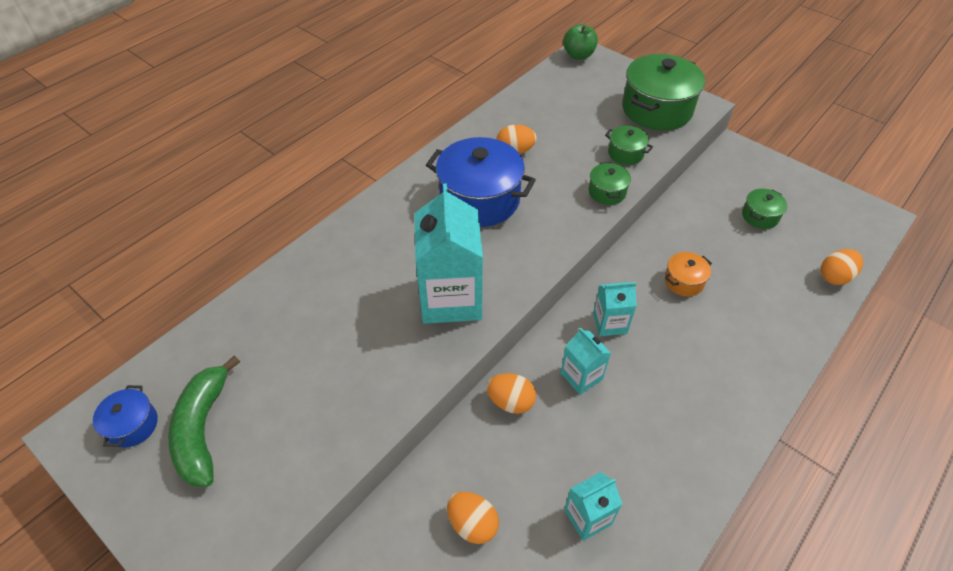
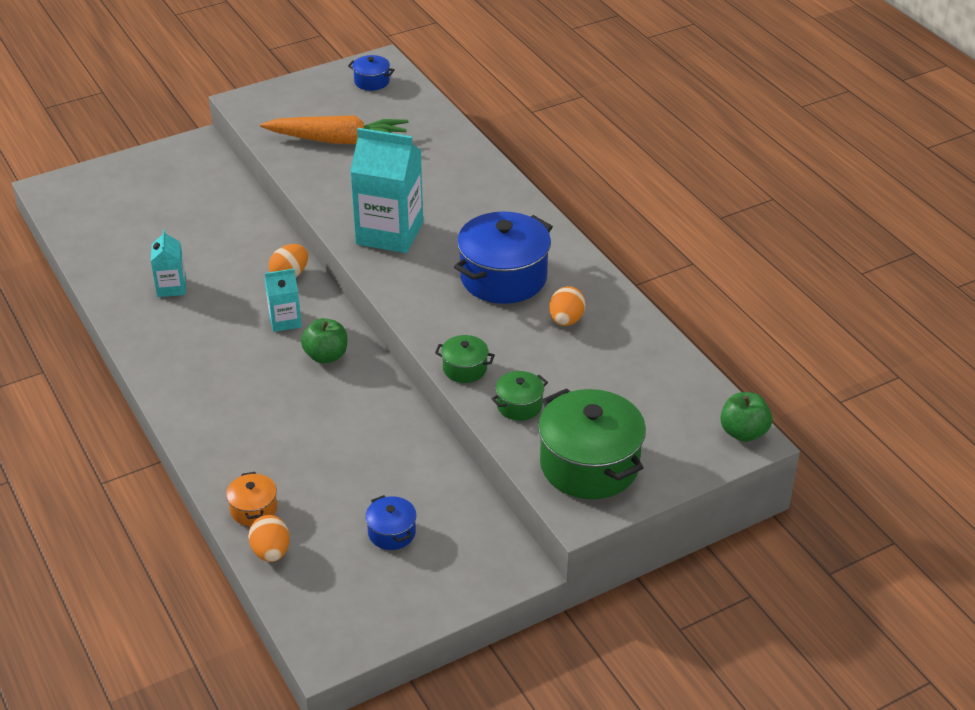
camera: 110 degrees right, 10 degrees down
(203, 429) = (348, 107): green banana -> none
(285, 411) = (338, 140): none -> orange carrot
(472, 524) = (209, 233): orange egg -> none
(609, 323) = (326, 356): turquoise carton -> green apple
(683, 281) = (341, 426): orange pot -> orange pot (253, 509)
(760, 216) = (391, 533): green pot -> blue pot

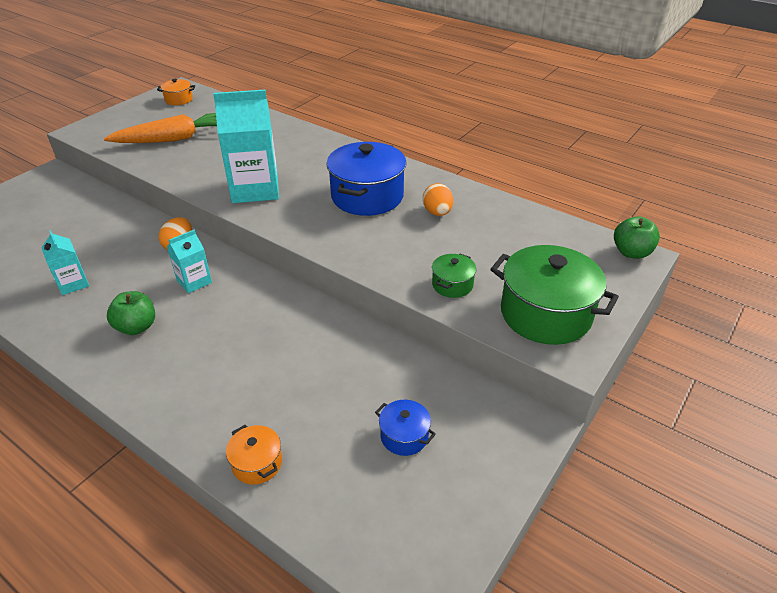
camera: 25 degrees left, 0 degrees up
(271, 552) = (300, 503): orange egg -> none
(326, 356) = (247, 299): green apple -> green apple (137, 327)
(372, 82) = (179, 99): blue pot -> orange pot
(465, 369) = (386, 269): green pot -> none

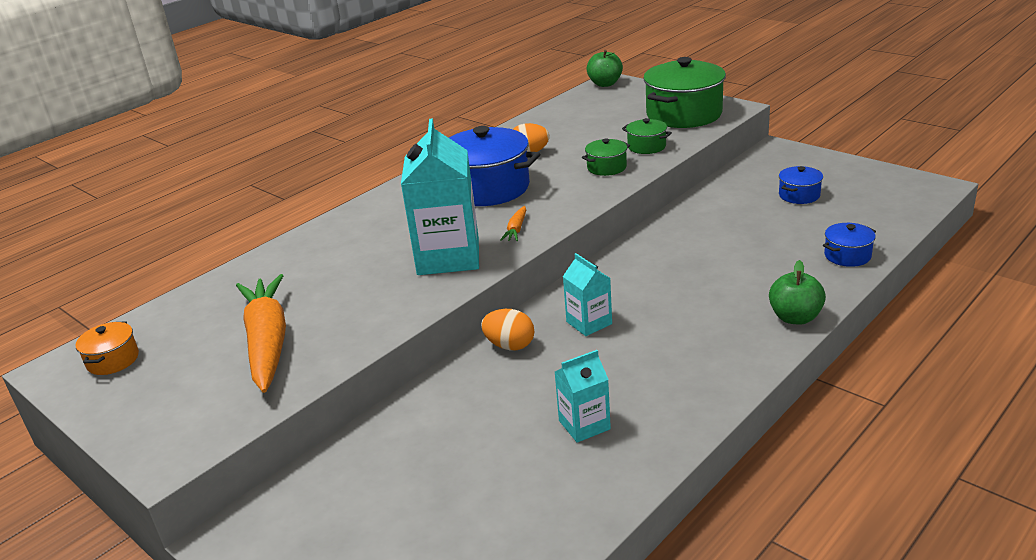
camera: 80 degrees left, 10 degrees down
(137, 327) = (674, 352): green apple -> green apple (795, 317)
(257, 463) = (847, 255): orange pot -> blue pot
(289, 215) = (516, 229): none -> orange carrot
(402, 259) = (606, 167): none -> green pot

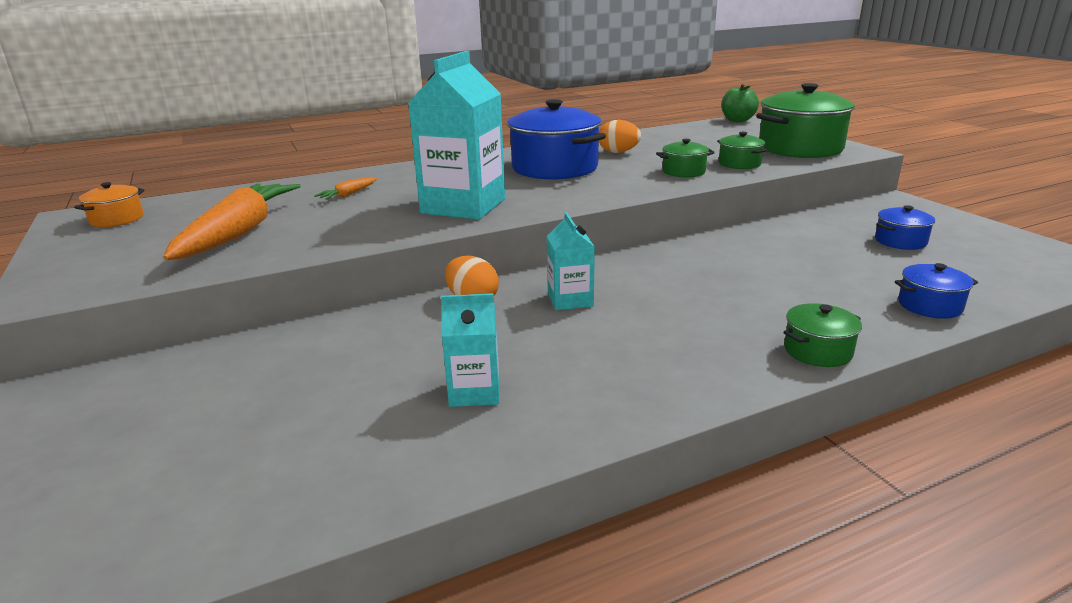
camera: 20 degrees right, 5 degrees down
(516, 229) = (548, 199): orange carrot -> orange carrot (348, 194)
(795, 317) = (817, 351): green apple -> green pot

